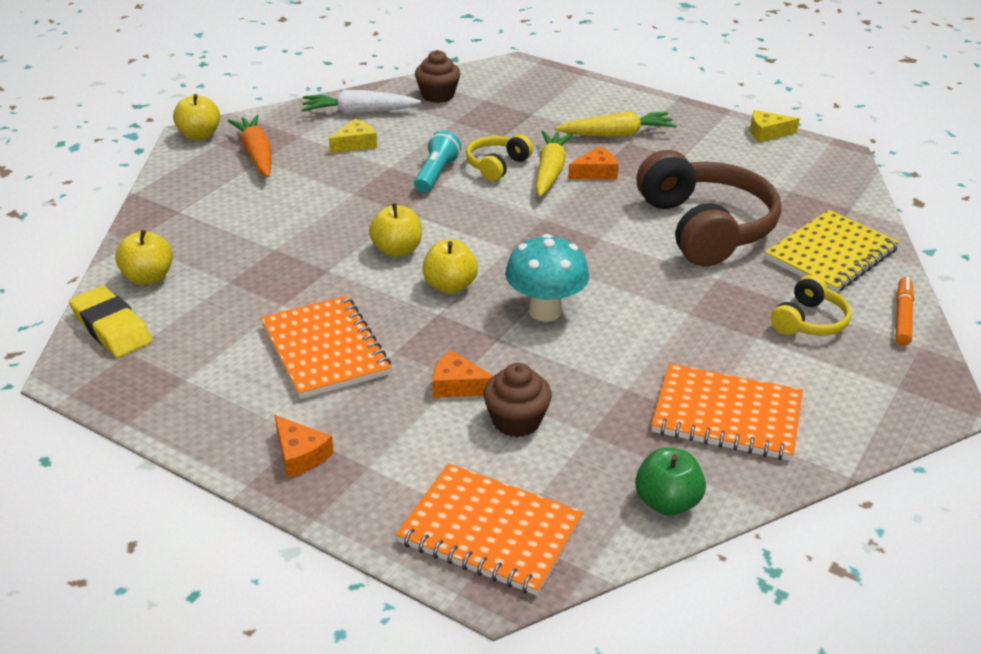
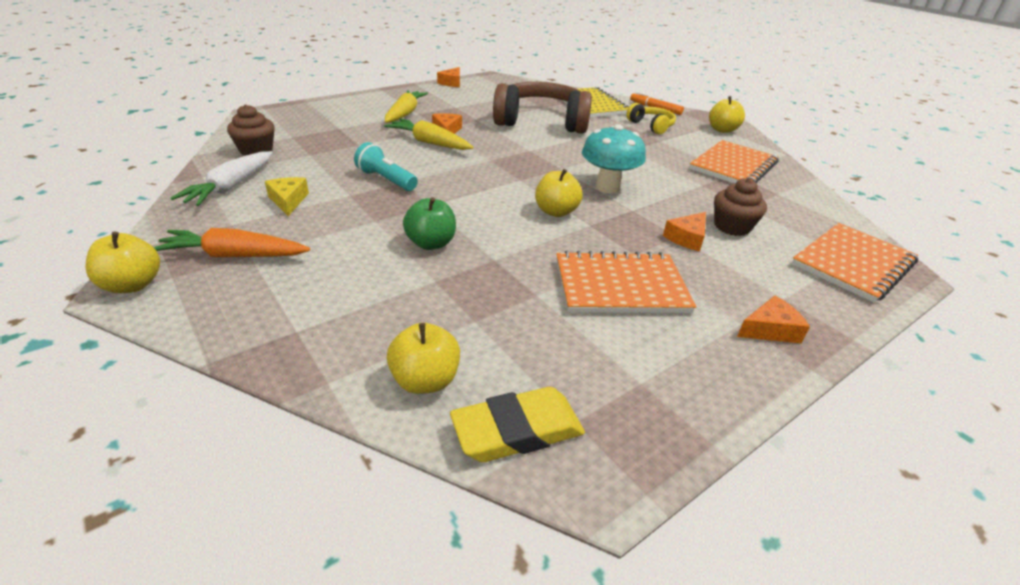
camera: 70 degrees left, 0 degrees up
(397, 250) = (488, 221): yellow apple -> yellow apple (722, 130)
(496, 165) = (400, 156): yellow headphones -> none
(667, 502) = (813, 201): green apple -> green apple (431, 243)
(767, 133) = (451, 83): yellow cheese -> orange cheese

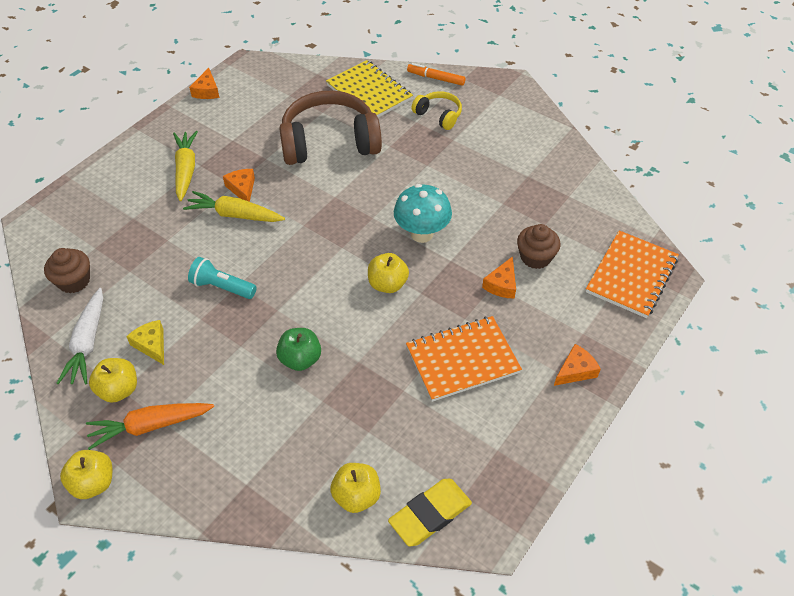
camera: 15 degrees left, 15 degrees up
(722, 130) = (508, 101): yellow apple -> yellow apple (119, 390)
(733, 166) = (526, 164): orange notebook -> none

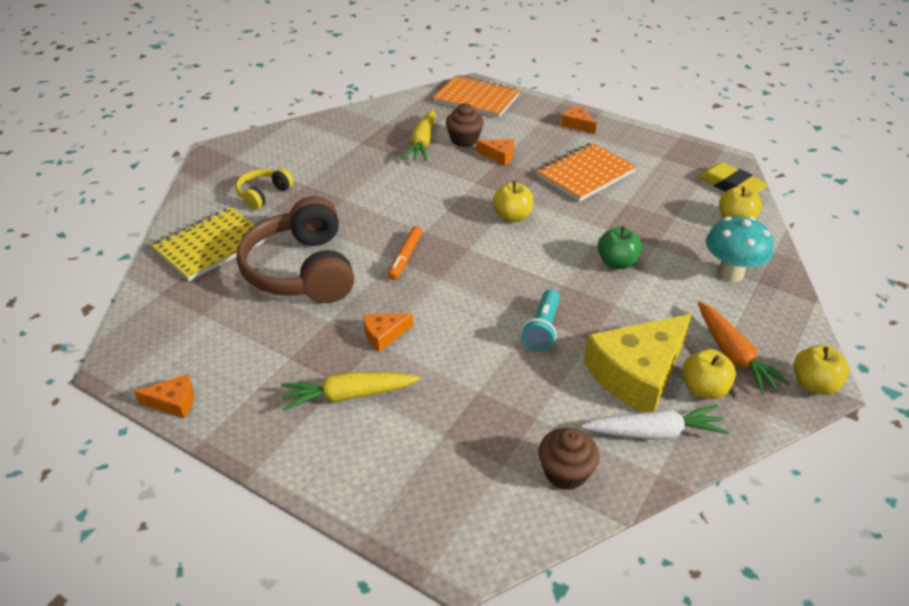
camera: 95 degrees left, 10 degrees down
(151, 345) = (637, 373): yellow cheese -> yellow cheese, size x2.20
(234, 215) = (429, 335): yellow carrot -> yellow carrot (422, 143)
(421, 234) = (444, 199): turquoise mushroom -> turquoise mushroom (730, 273)
(436, 78) = (195, 198): orange marker -> orange marker (405, 257)
(462, 360) = (585, 174): orange notebook -> orange notebook turned 75 degrees clockwise

